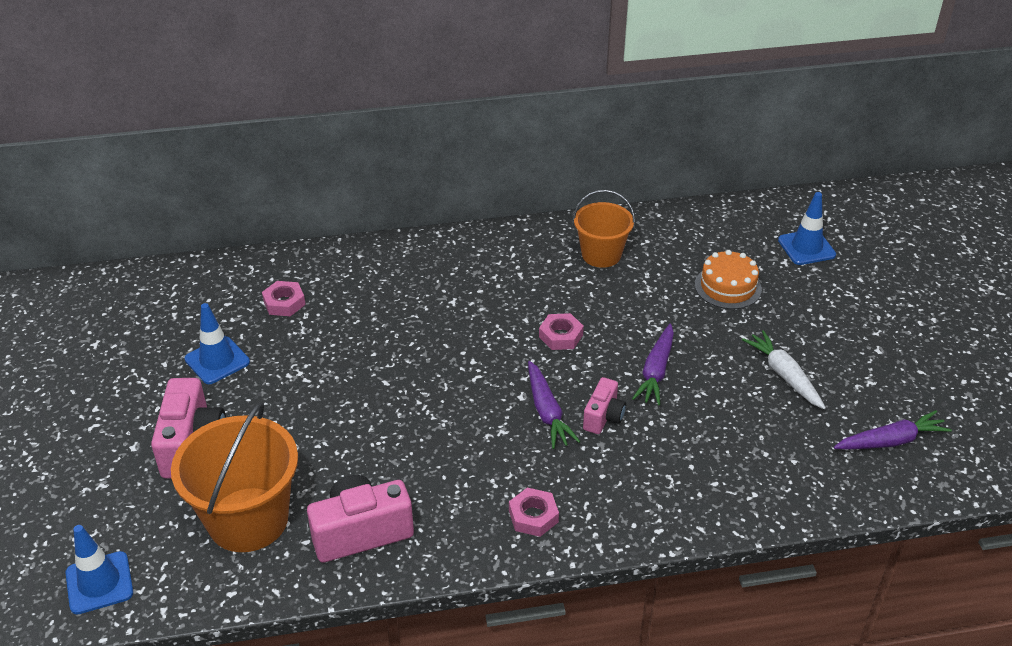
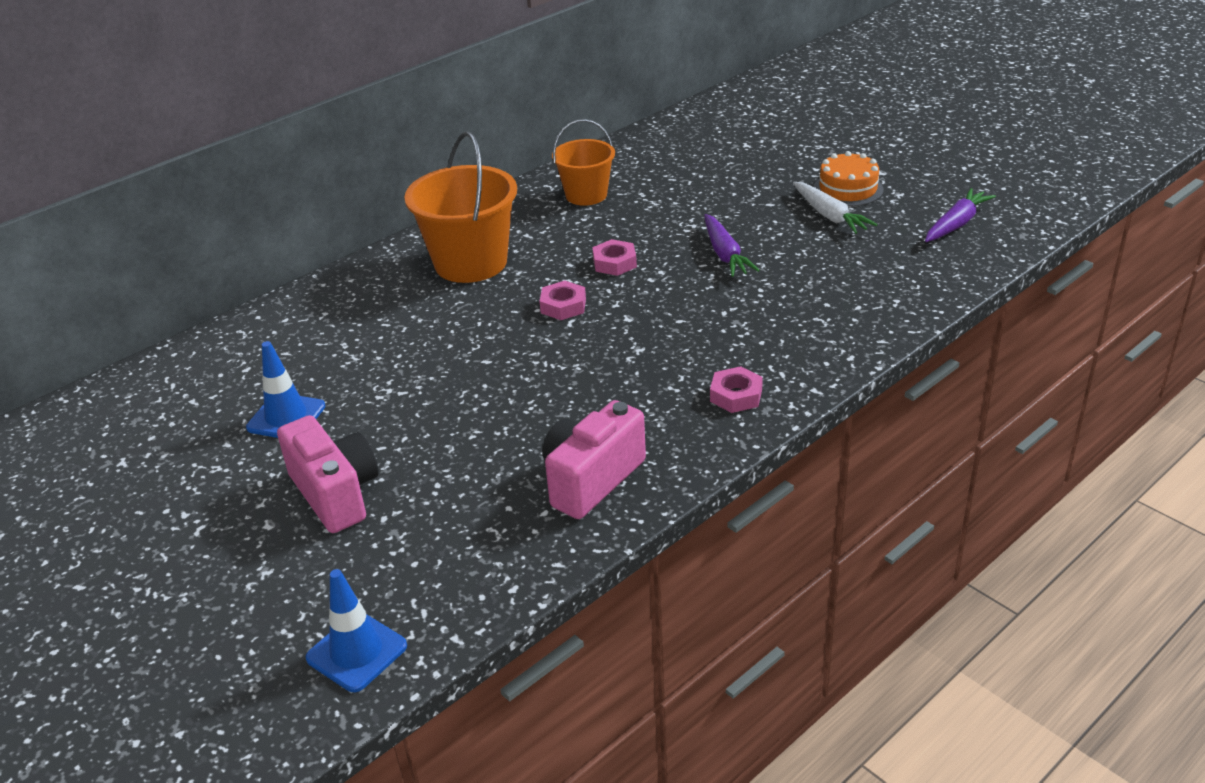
camera: 30 degrees left, 5 degrees down
(248, 519) = (464, 523): orange bucket -> orange bucket (470, 263)
(284, 303) = (310, 344): pink nut -> pink nut (563, 306)
(547, 412) = (664, 319): purple carrot -> none
(603, 417) = (716, 302): pink camera -> none
(728, 287) = (719, 177): orange cake -> orange cake (848, 189)
(784, 375) = (830, 216): white carrot -> white carrot turned 150 degrees counterclockwise
(806, 247) = (753, 129): blue traffic cone -> none

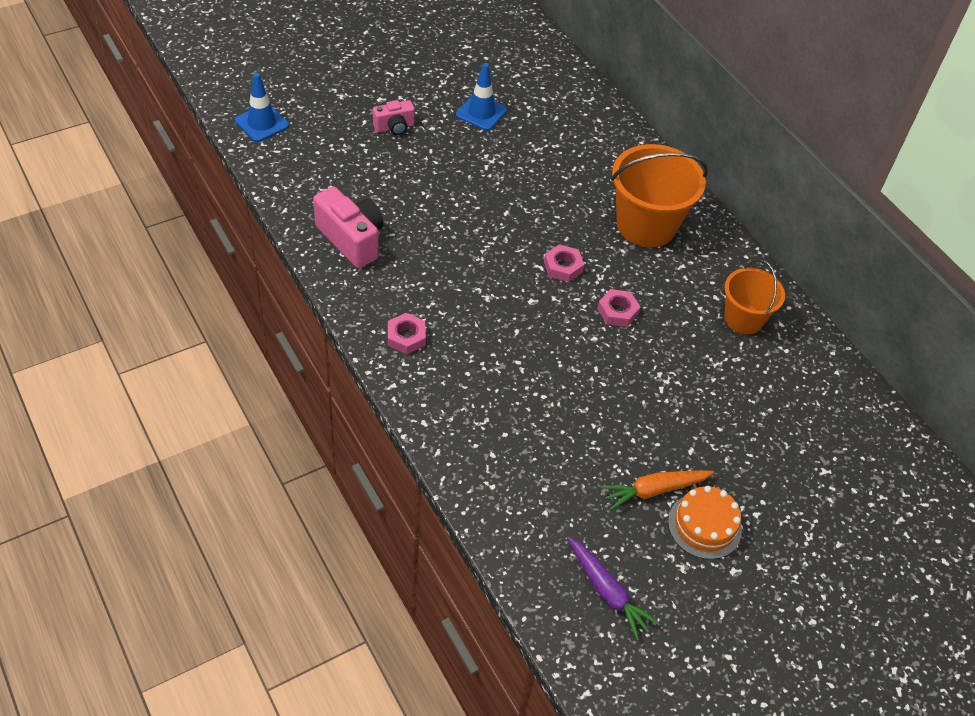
camera: 95 degrees right, 15 degrees up
(336, 494) = (394, 127): pink camera -> pink camera, size x0.58
(725, 254) = (608, 389): purple carrot -> none
(830, 216) = (654, 490): white carrot -> orange carrot

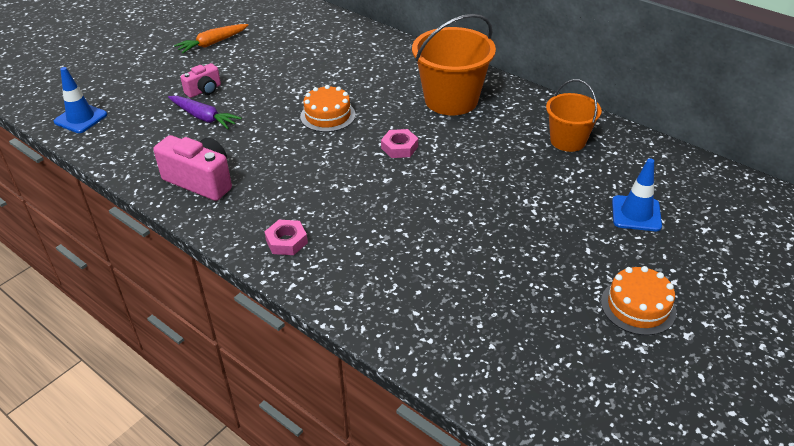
camera: 15 degrees left, 10 degrees down
(481, 112) = (275, 62): blue traffic cone -> blue traffic cone (636, 214)
(507, 202) = (328, 115): none -> orange cake
(608, 592) = (589, 396): purple carrot -> purple carrot (204, 117)
(617, 311) = (463, 166): pink nut -> none
(654, 490) = (577, 293): orange carrot -> orange carrot (212, 43)

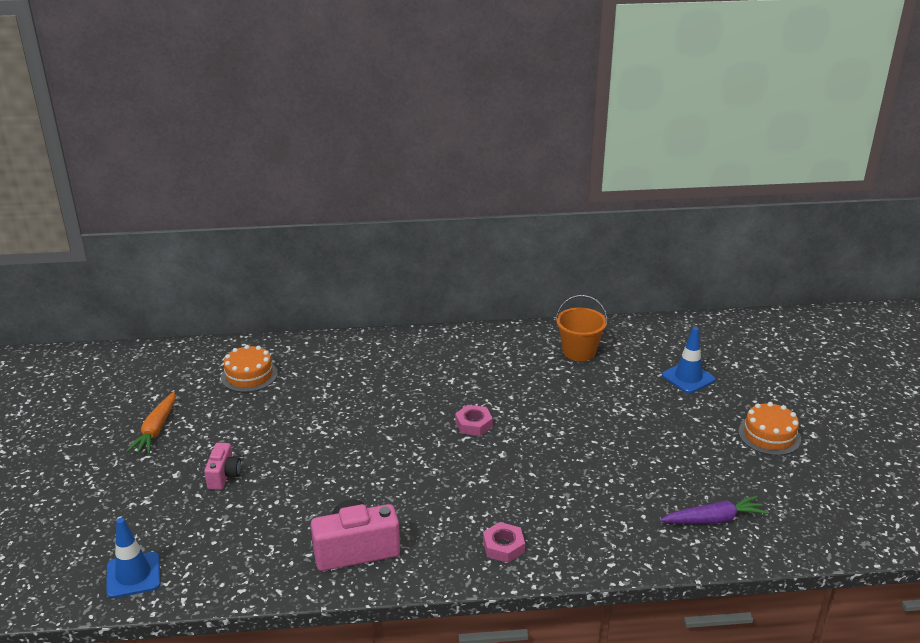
camera: 45 degrees left, 10 degrees down
(204, 117) = (266, 498): purple carrot -> purple carrot (713, 519)
(328, 115) = (376, 432): orange cake -> orange cake (249, 375)
(451, 100) = (454, 365): orange bucket -> none

